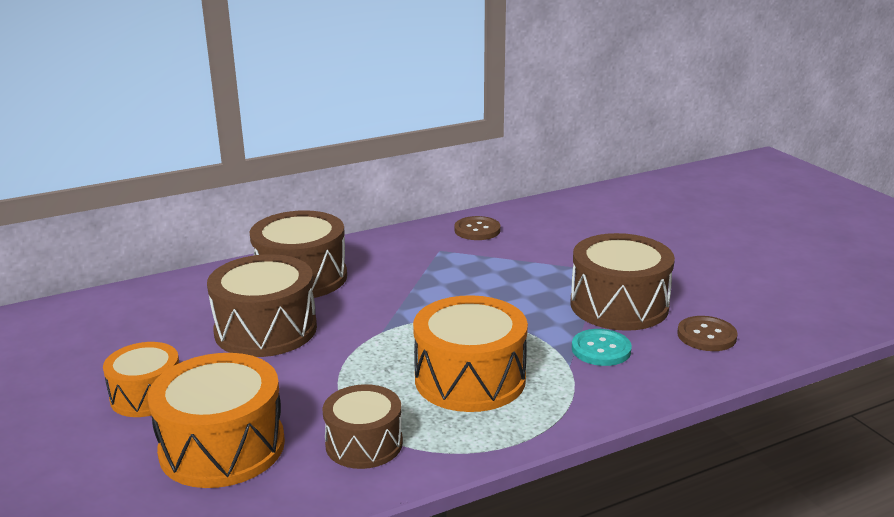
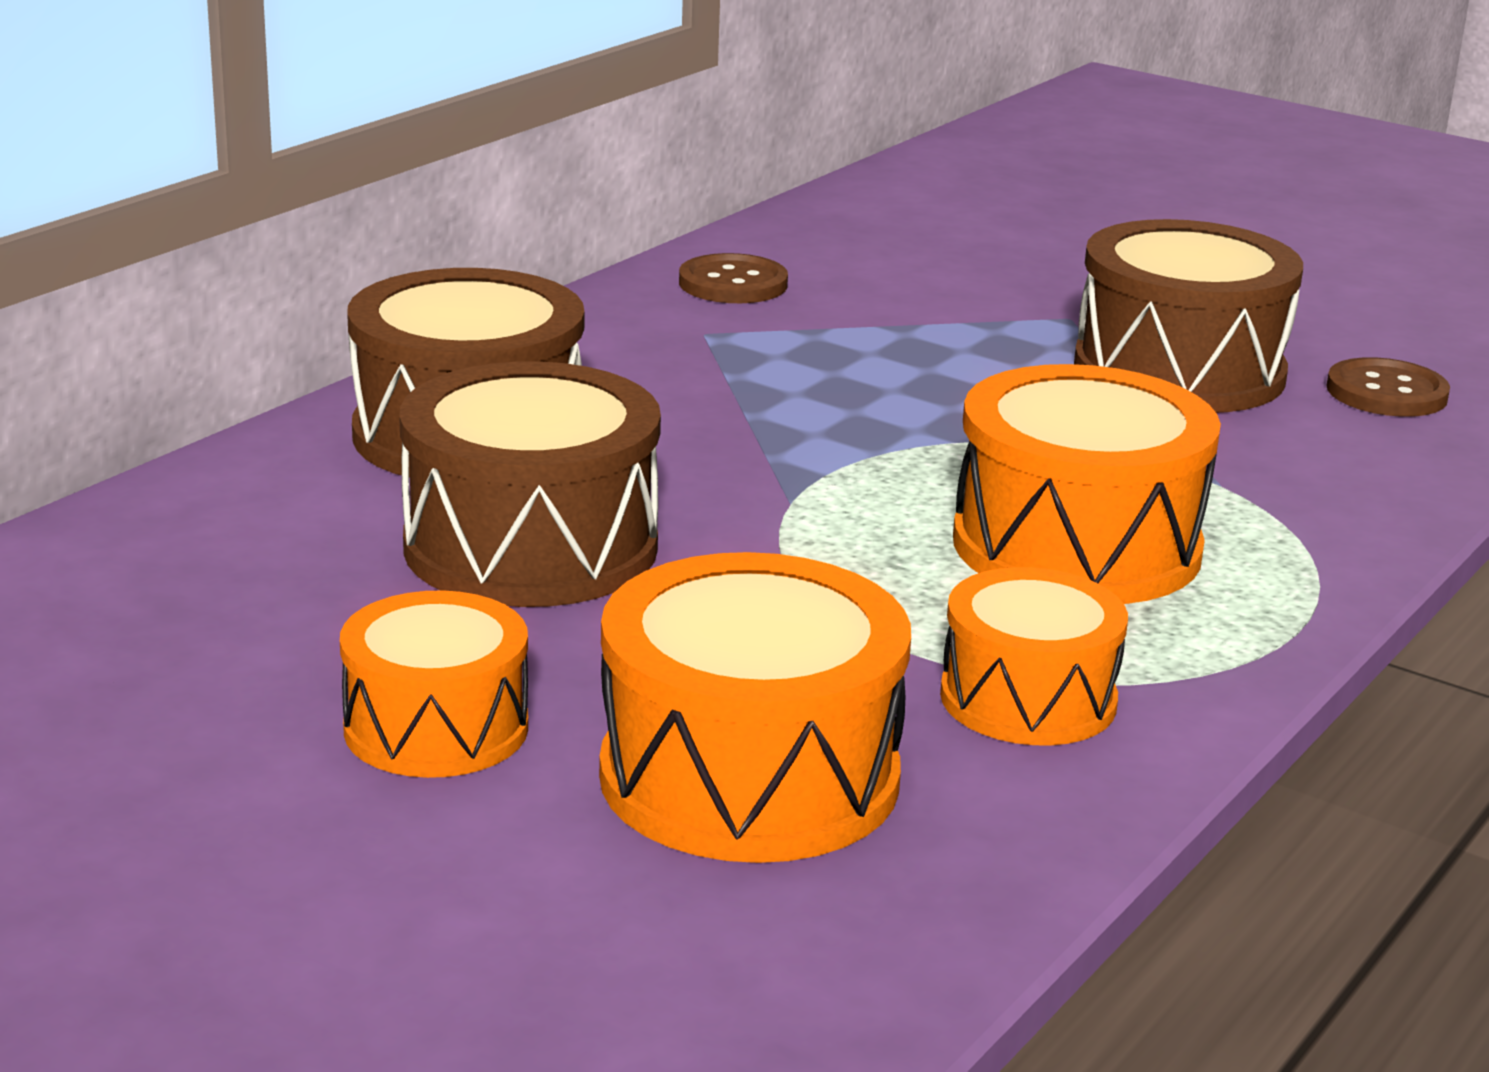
camera: 30 degrees left, 0 degrees up
(364, 443) = (1028, 699): brown drum -> orange drum
(601, 349) = (1243, 449): turquoise button -> none

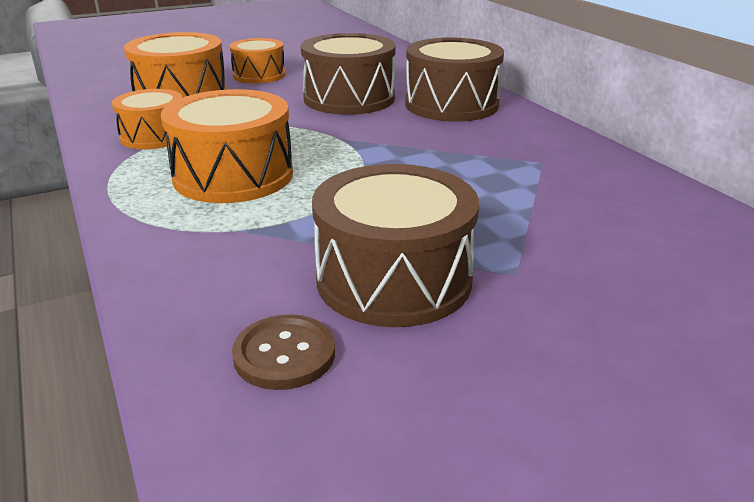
camera: 120 degrees right, 5 degrees up
(733, 283) = (619, 185): brown button -> none

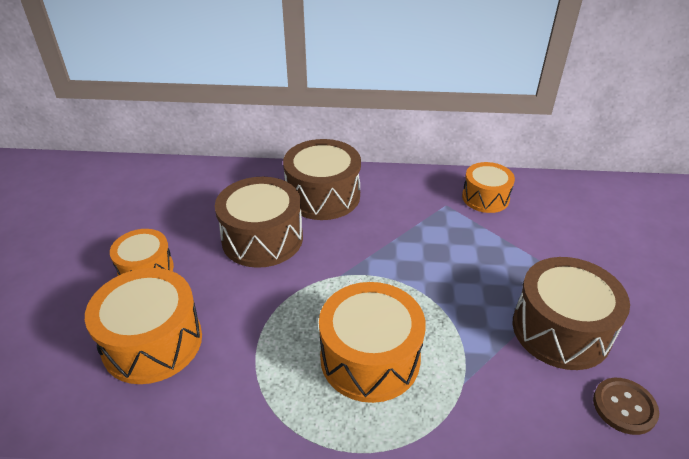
camera: 60 degrees left, 10 degrees up
(154, 136) = (243, 389): orange drum -> orange drum (485, 198)

